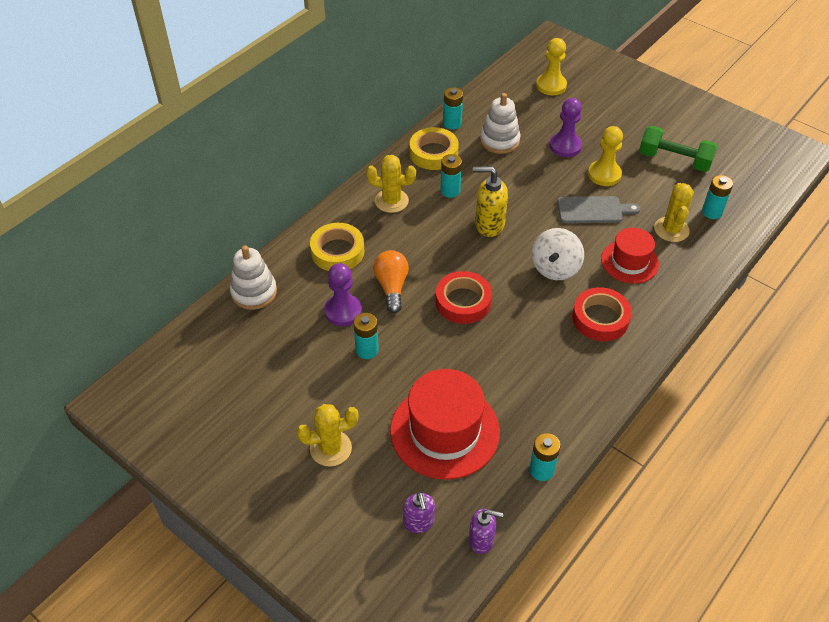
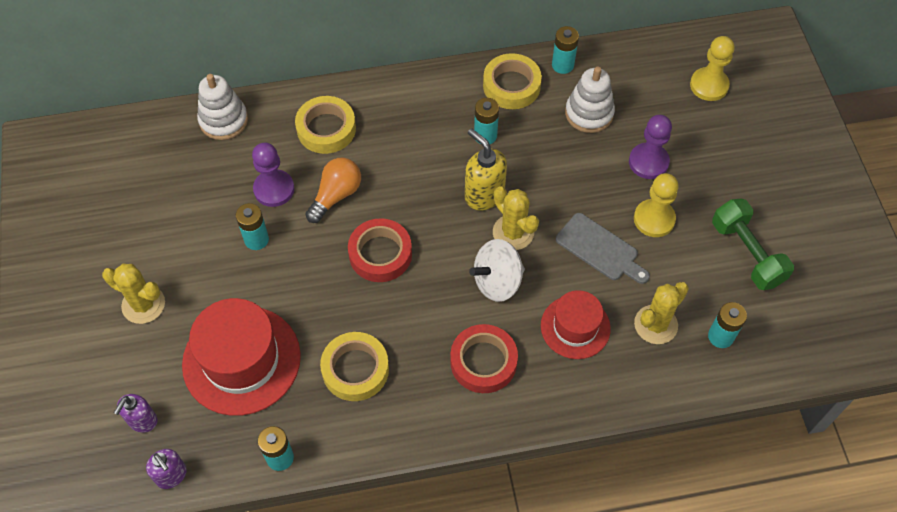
camera: 40 degrees right, 10 degrees up
(391, 201) = (422, 110): yellow cactus -> yellow cactus (513, 232)
(527, 380) = (355, 369): none -> yellow tape

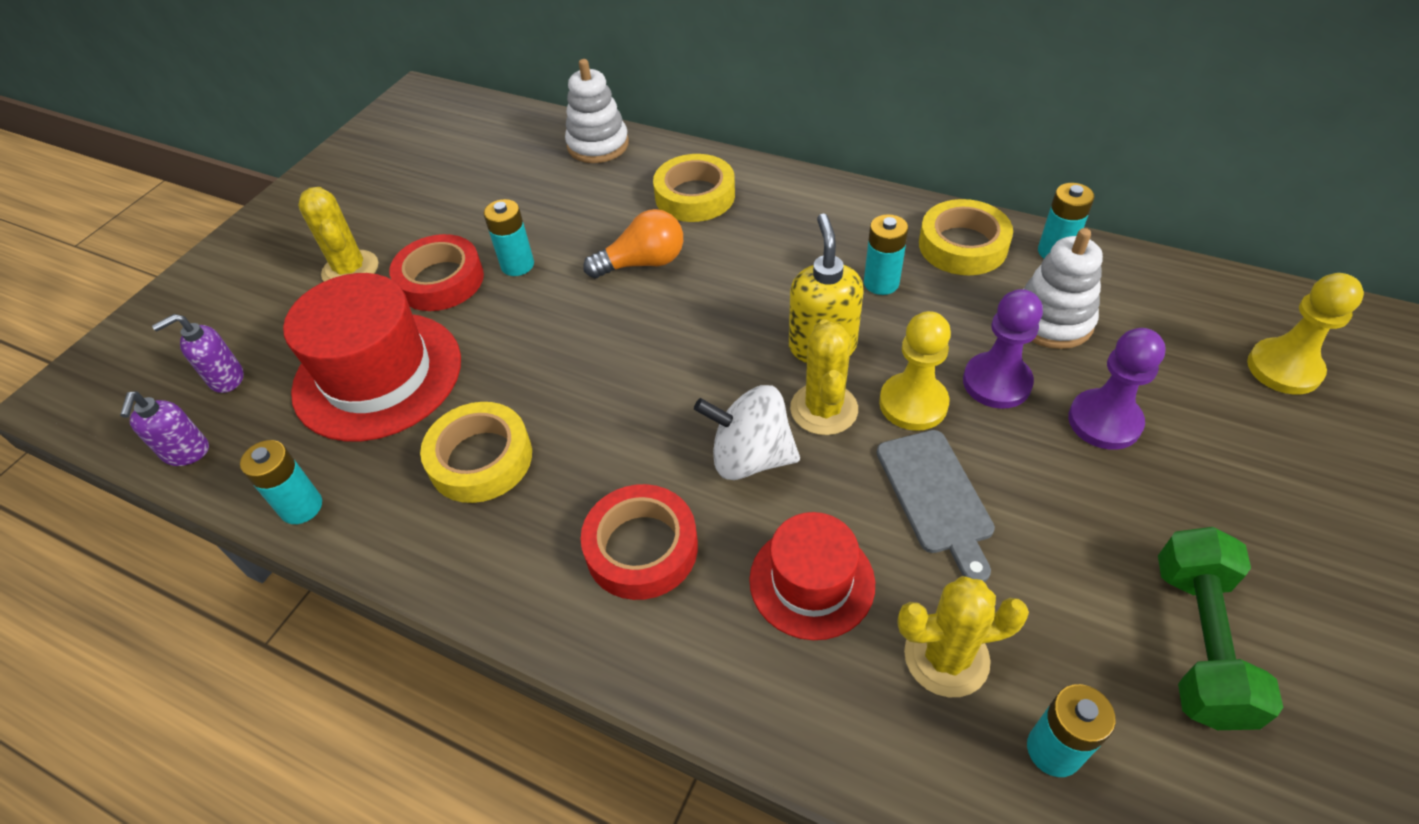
camera: 40 degrees right, 10 degrees down
(274, 189) = (584, 227): purple pawn -> purple pawn (996, 382)
(380, 254) = (634, 347): red tape -> red tape (440, 280)
(654, 219) = (1057, 502): yellow pawn -> yellow pawn (913, 403)

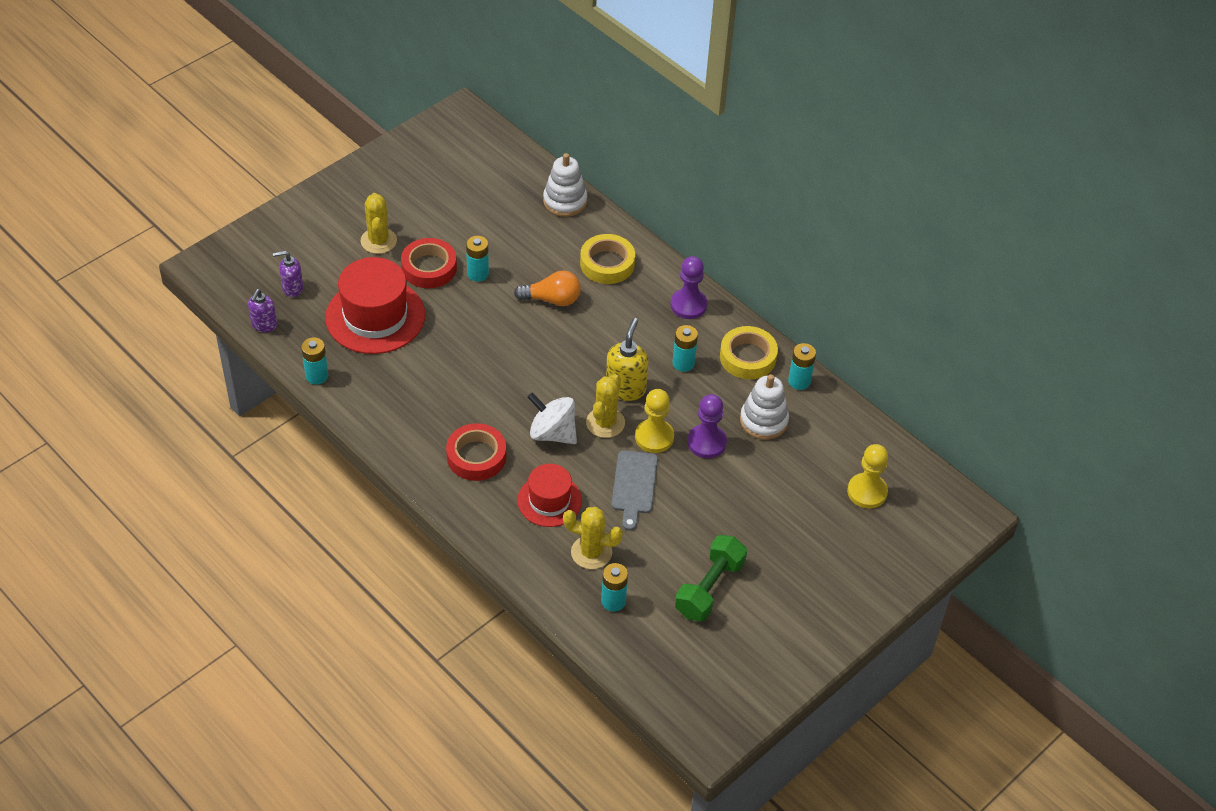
camera: 15 degrees right, 0 degrees up
(481, 459) = (414, 384): yellow tape -> none
(1104, 421) = (747, 482): purple pawn -> purple pawn (688, 305)

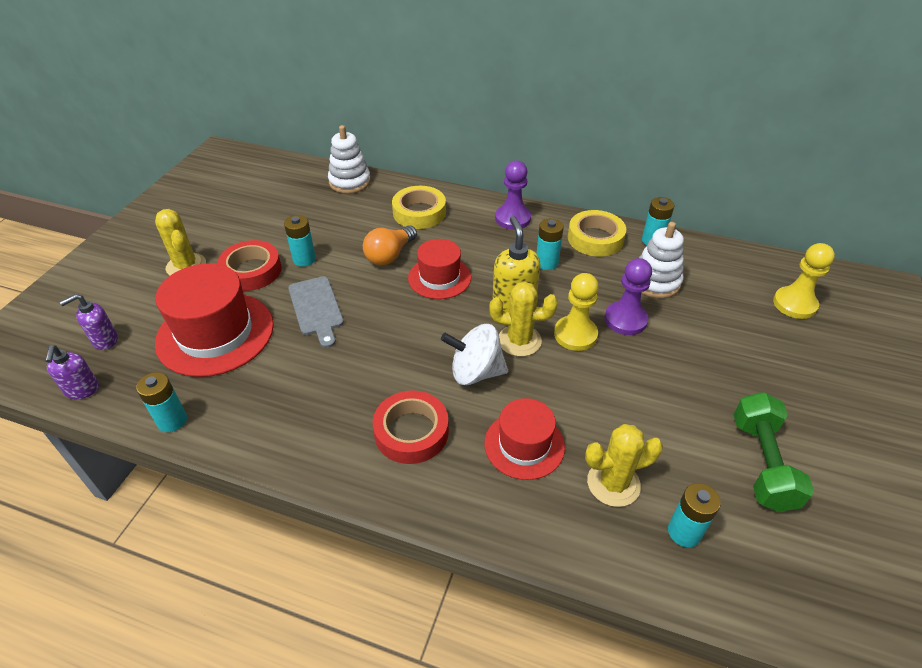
camera: 25 degrees left, 5 degrees down
(552, 299) = (390, 255): orange light bulb -> orange light bulb turned 150 degrees clockwise
(580, 339) = (439, 277): none -> red hat
(605, 423) = (519, 341): yellow cactus -> yellow cactus turned 75 degrees counterclockwise
(634, 486) = (596, 389): grey cutting board -> grey cutting board (316, 308)

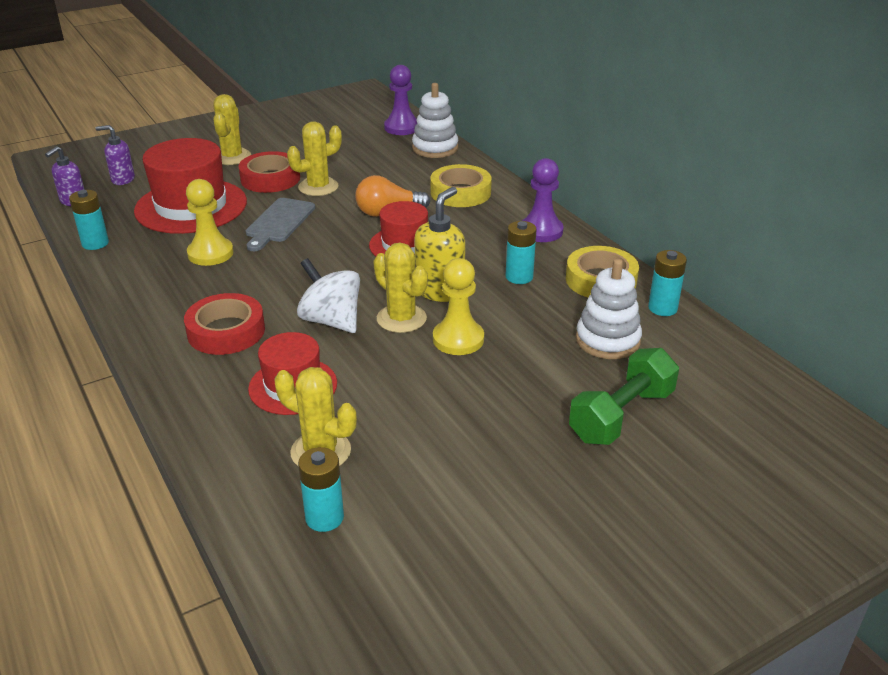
camera: 40 degrees right, 10 degrees down
(304, 259) = (318, 187): turquoise battery -> yellow cactus
(625, 320) = (525, 352): purple pawn -> purple pawn (402, 127)
(762, 463) = (477, 522): green dumbbell -> green dumbbell (621, 415)
(794, 304) = (744, 434): yellow pawn -> yellow pawn (210, 253)

